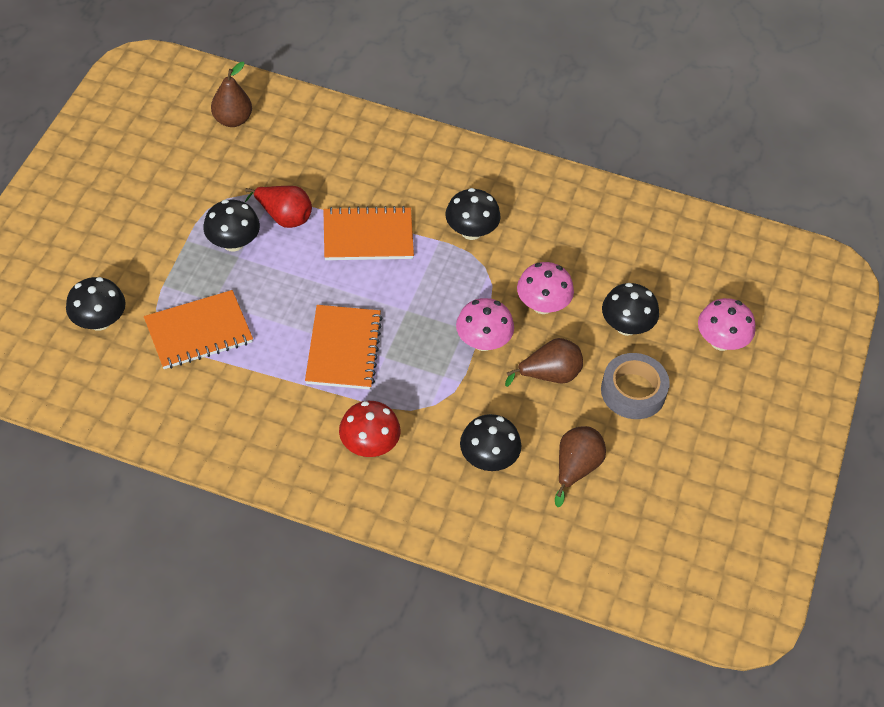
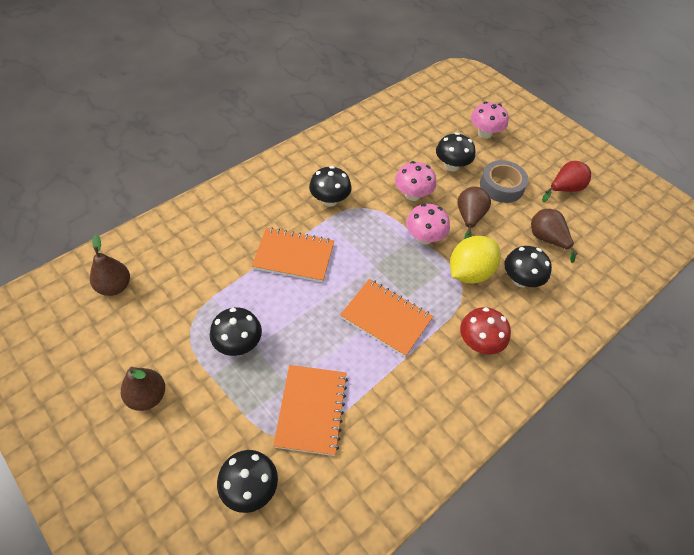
camera: 60 degrees left, 0 degrees up
(138, 206) = (147, 396): none -> brown pear
(284, 217) = (238, 298): red pear -> red pear (564, 189)
(368, 236) = (294, 256): orange notebook -> orange notebook turned 75 degrees clockwise
(462, 403) = (469, 272): none -> yellow lemon

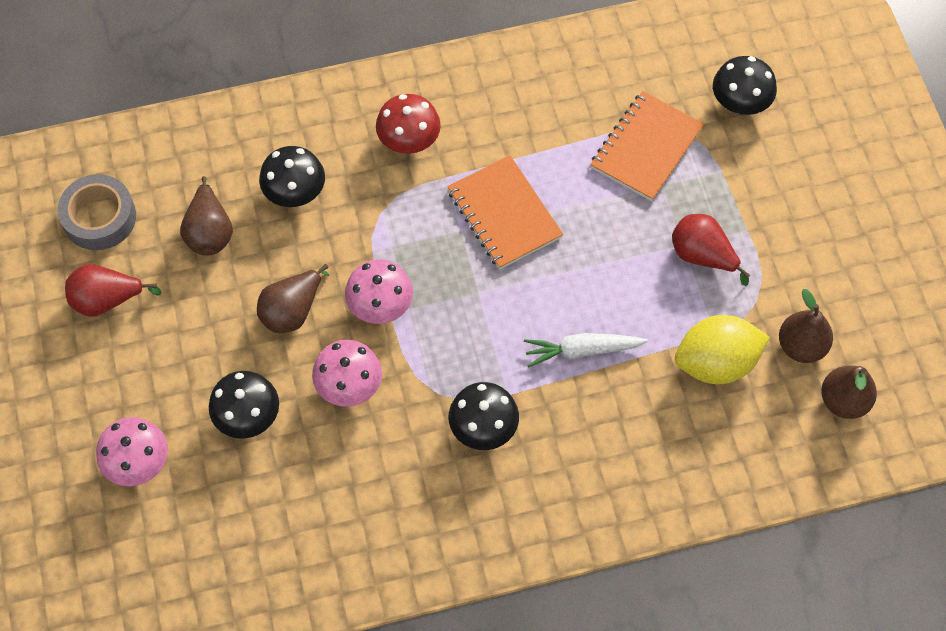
camera: 150 degrees left, 10 degrees up
(147, 396) = (826, 235): brown pear -> brown pear (801, 346)
(238, 343) = (702, 256): black mushroom -> red pear
(294, 256) = (582, 351): orange notebook -> white carrot
(469, 272) = (355, 230): yellow lemon -> yellow lemon (716, 363)
(501, 186) = (199, 345): grey tape -> grey tape (99, 217)

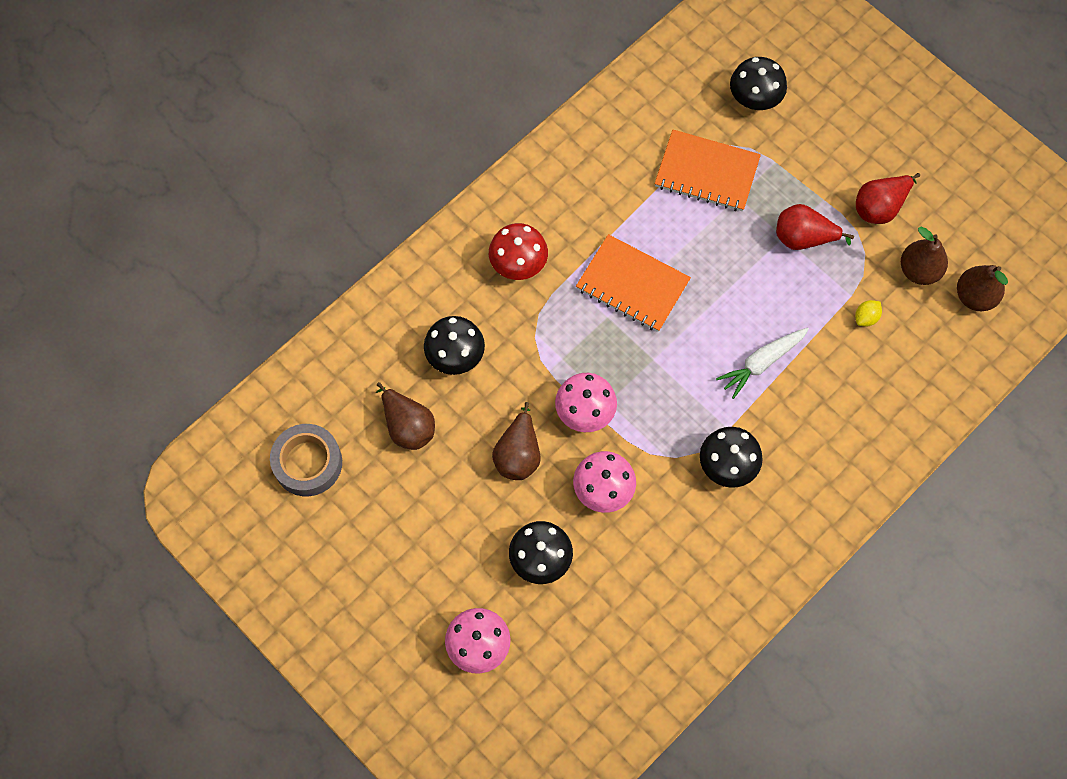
camera: 30 degrees left, 5 degrees up
(107, 300) = (362, 528): red pear -> red pear (880, 207)
(646, 148) = (706, 173): orange notebook -> orange notebook turned 75 degrees counterclockwise
(716, 363) = (866, 318): yellow lemon -> yellow lemon, size x0.41

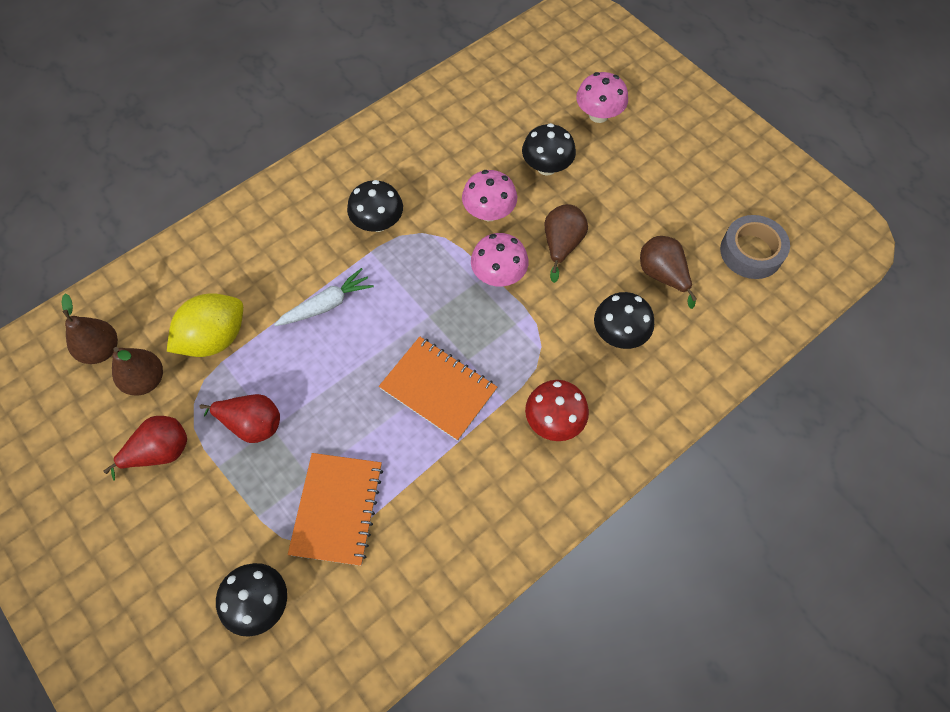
camera: 175 degrees left, 5 degrees down
(706, 173) = (337, 509): orange notebook -> orange notebook turned 75 degrees clockwise
(866, 318) = (215, 338): yellow lemon -> yellow lemon, size x2.45

